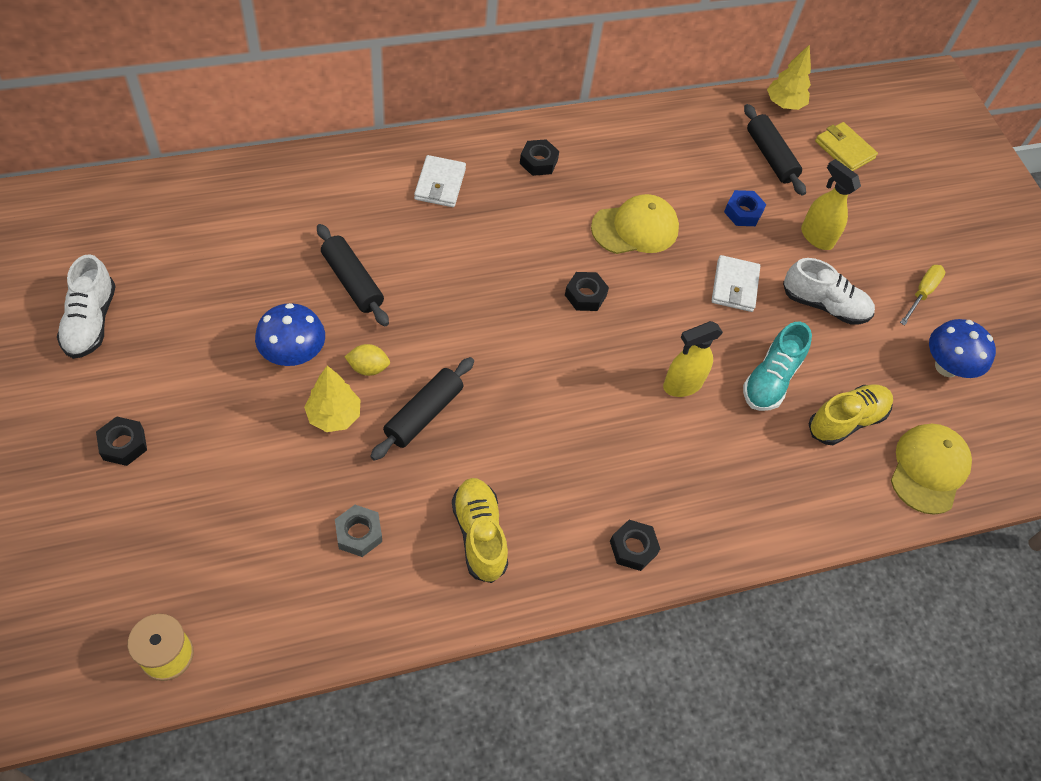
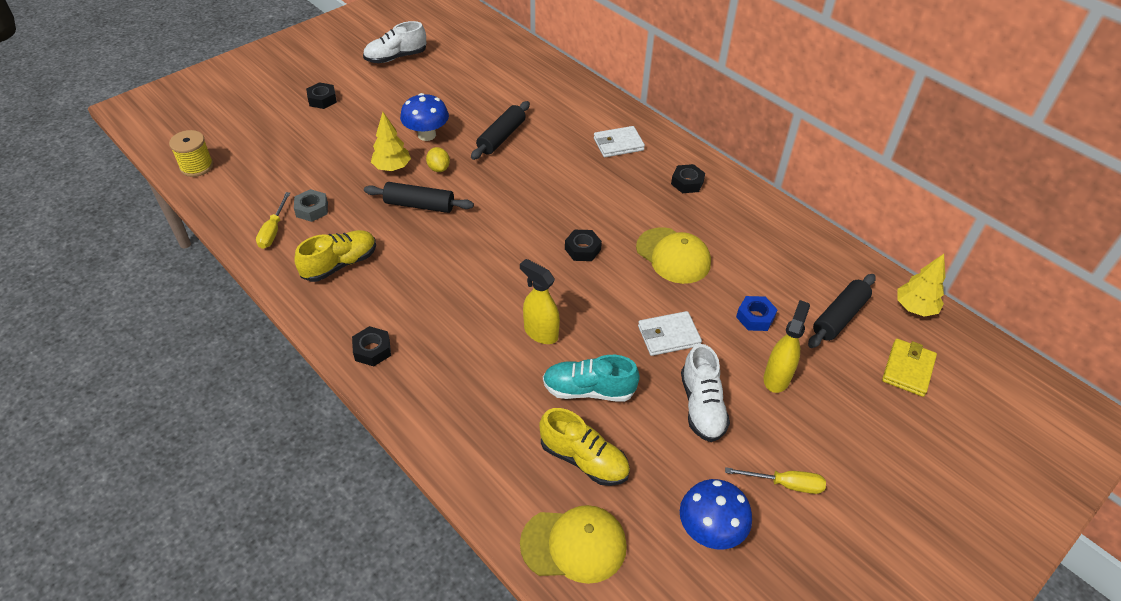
camera: 70 degrees right, 10 degrees down
(373, 592) = (273, 231): none -> yellow screwdriver

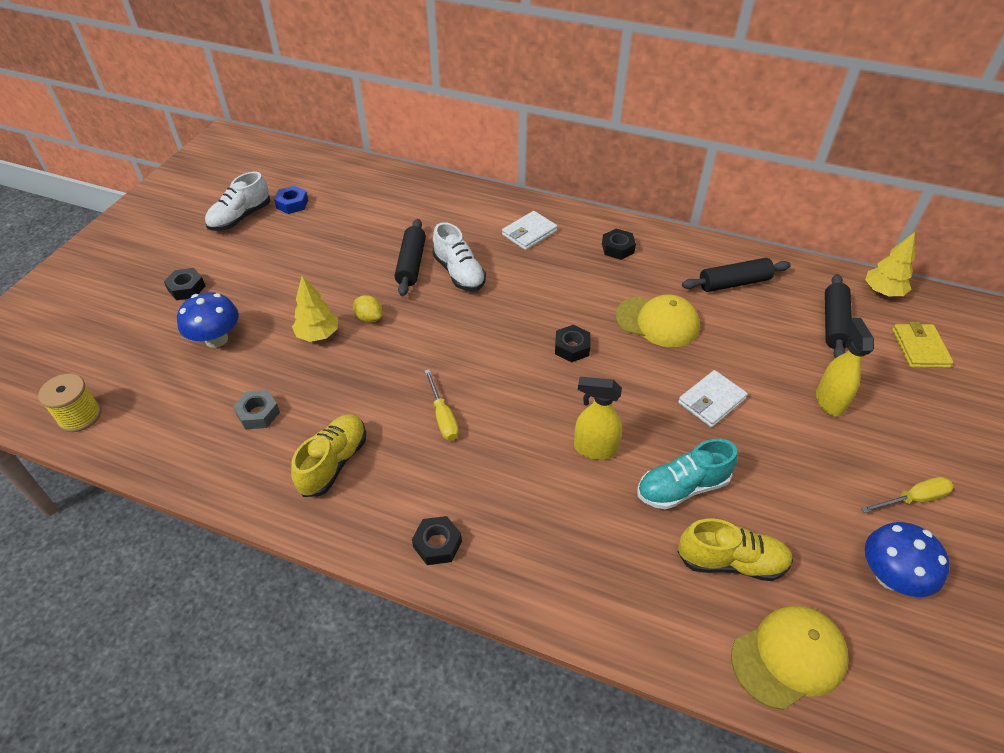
camera: 25 degrees left, 0 degrees up
(273, 231) = (228, 455): yellow screwdriver -> yellow screwdriver (443, 417)
(419, 205) = (376, 364): black rolling pin -> black rolling pin (734, 283)
(426, 135) = (331, 287): blue mushroom -> blue mushroom (216, 339)
(702, 406) = (790, 457): white shoe -> white shoe (459, 273)
(755, 317) = (769, 352): blue nut -> blue nut (292, 204)

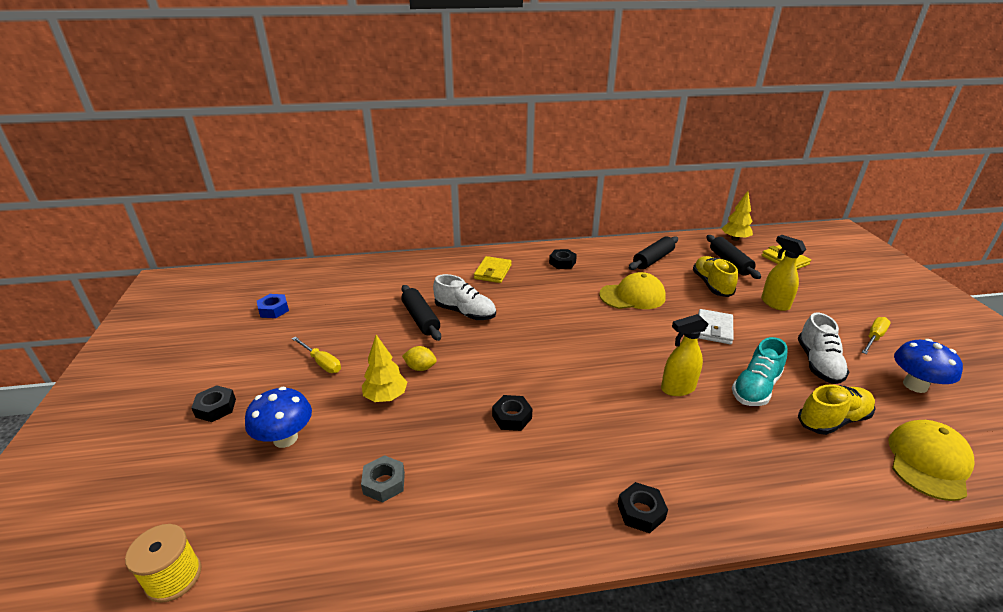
camera: 30 degrees left, 15 degrees down
(240, 217) = (229, 334): white shoe -> white shoe (818, 363)
(333, 463) = (493, 491): yellow shoe -> yellow shoe (712, 285)
(443, 417) = (550, 414): yellow screwdriver -> yellow screwdriver (321, 362)
(529, 233) = (493, 272): white wallet -> yellow wallet
(572, 347) = (595, 331): black nut -> black nut (512, 417)

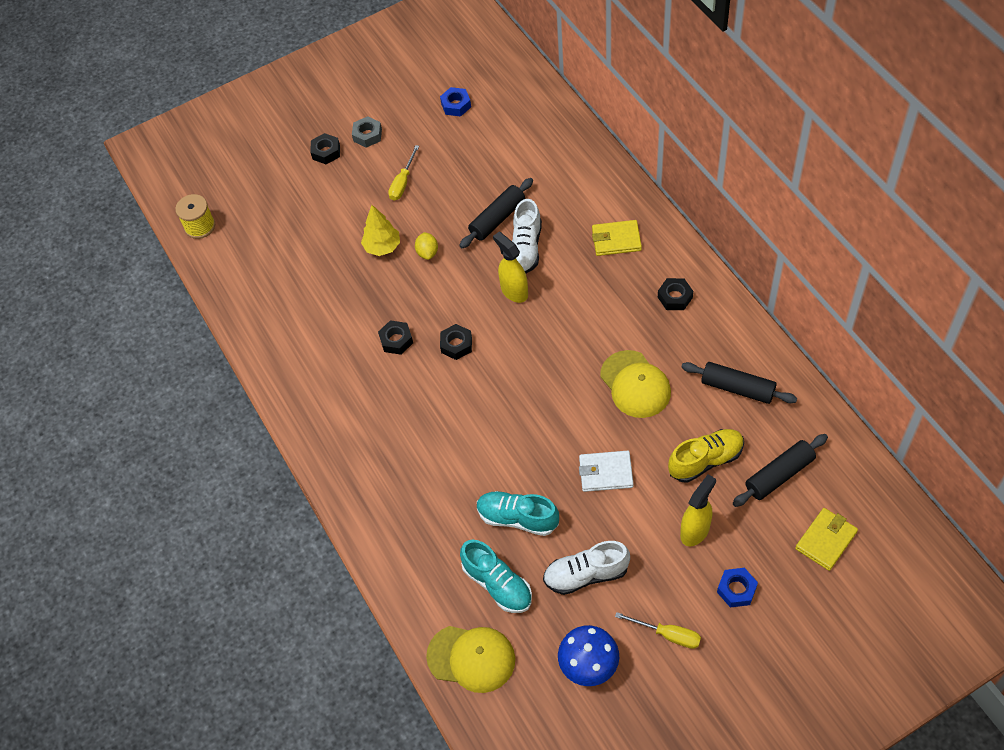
camera: 75 degrees right, 25 degrees up
(285, 438) = (315, 211): blue mushroom -> none
(384, 483) = (300, 290): grey nut -> grey nut (367, 135)
(641, 512) = (335, 451): black nut -> black nut (456, 345)
(677, 388) = (487, 453): yellow spray bottle -> yellow spray bottle (514, 291)
(735, 239) = (860, 475): yellow tree -> none
(827, 299) = (736, 589): none -> blue nut
(833, 420) = (497, 584): yellow shoe -> turquoise shoe

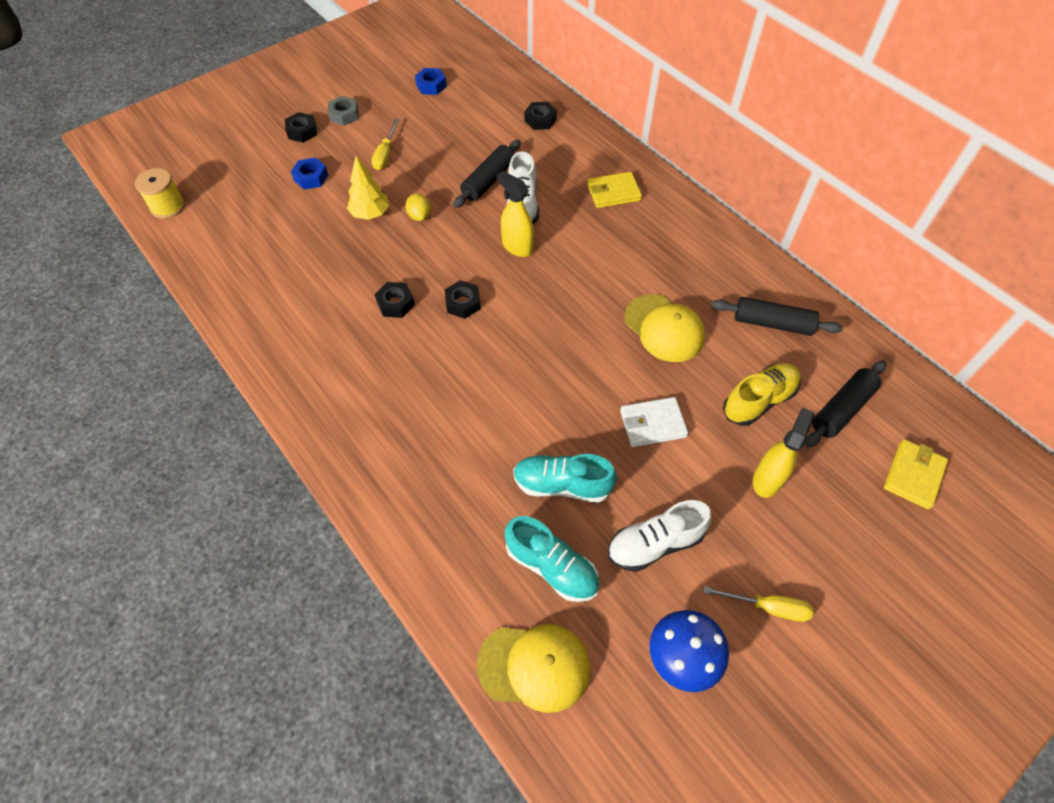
camera: 15 degrees left, 0 degrees up
(675, 297) = (685, 241): black nut -> black nut (540, 120)
(736, 589) = (832, 543): blue nut -> blue nut (311, 177)

